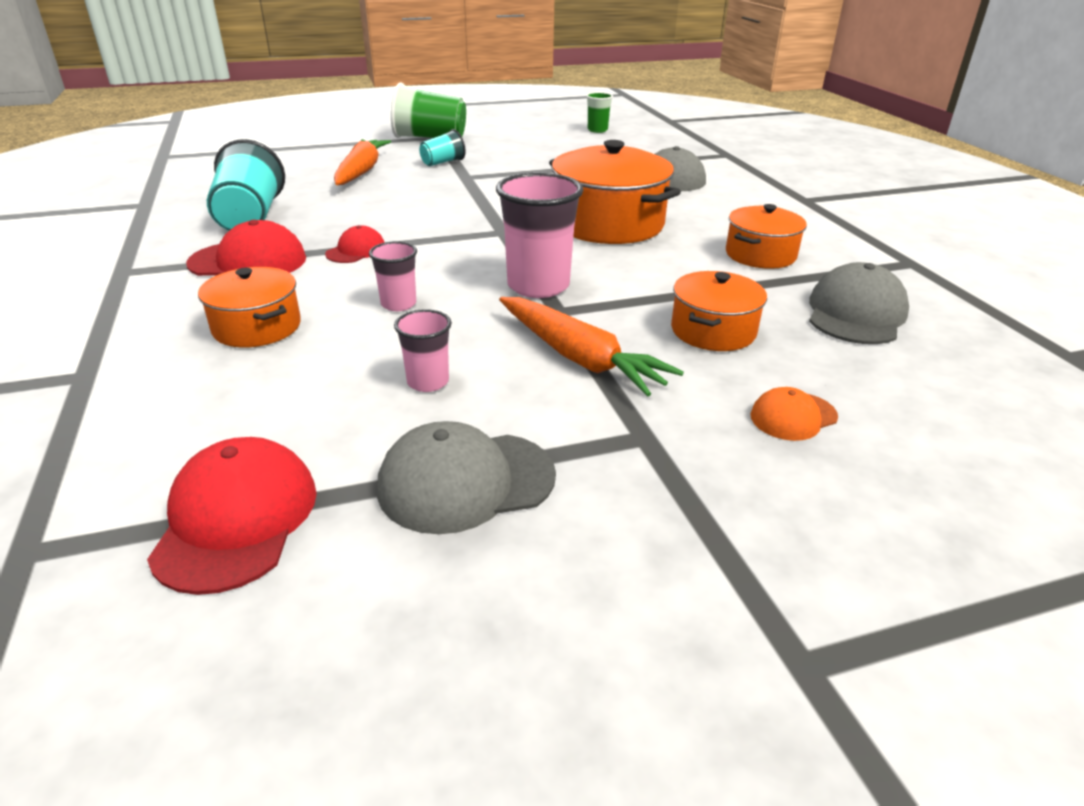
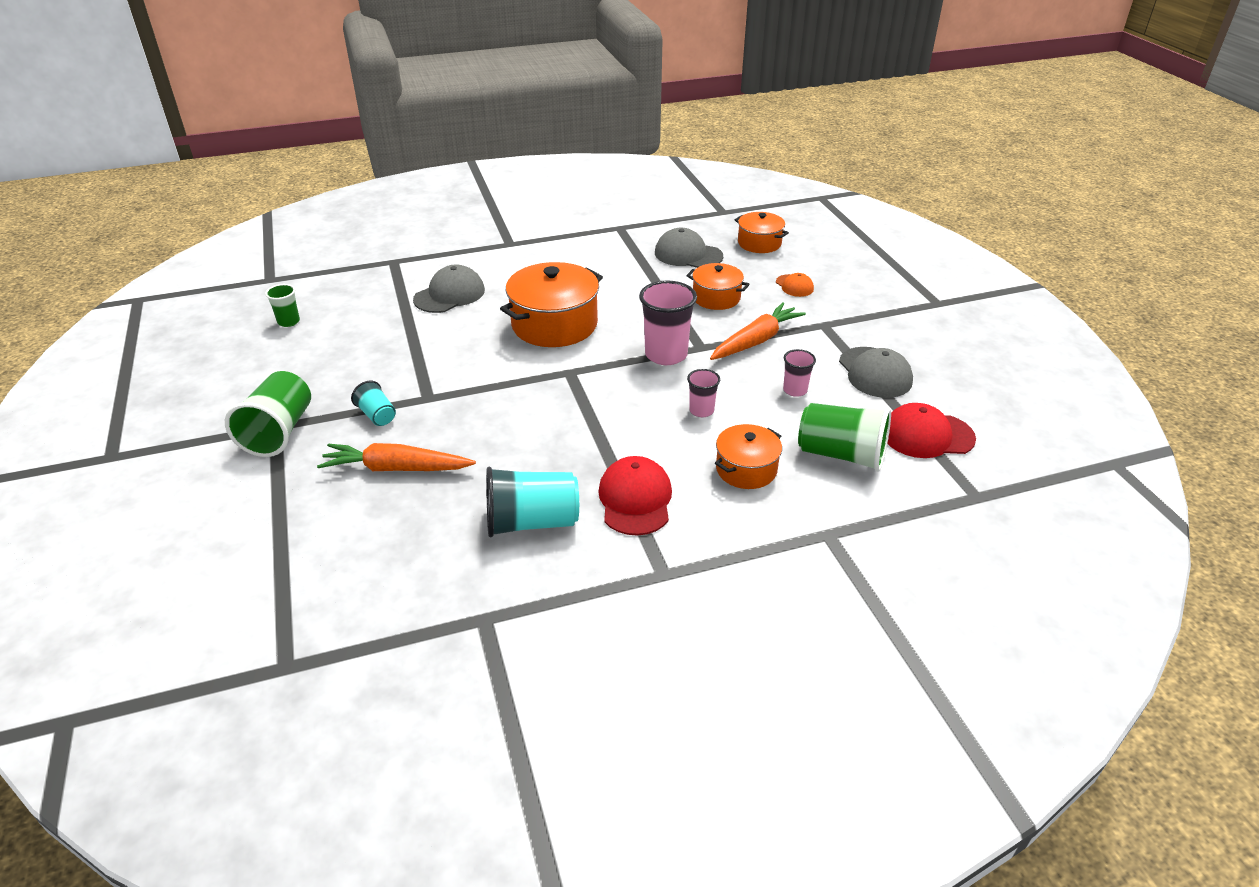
camera: 90 degrees left, 5 degrees up
(240, 408) = (841, 455): none -> green cup
(356, 250) = (610, 442): red cap -> none
(760, 255) = (610, 272): orange pot -> orange pot (759, 243)

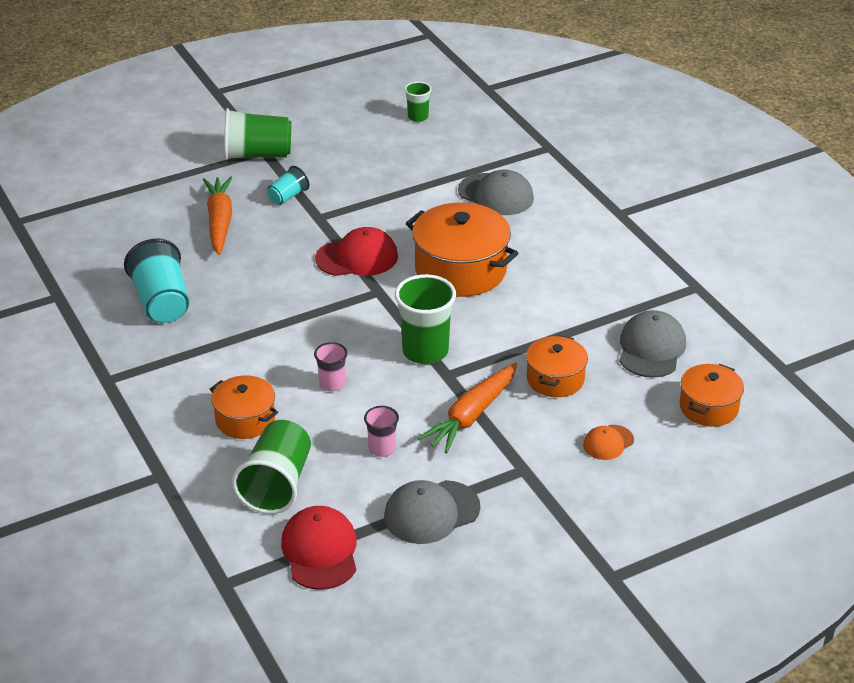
camera: 80 degrees right, 0 degrees up
(635, 499) = (195, 355): red cap -> red cap (357, 257)
(666, 355) = (425, 351): pink cup -> green cup
(756, 341) = (471, 415): orange carrot -> orange carrot turned 90 degrees clockwise

